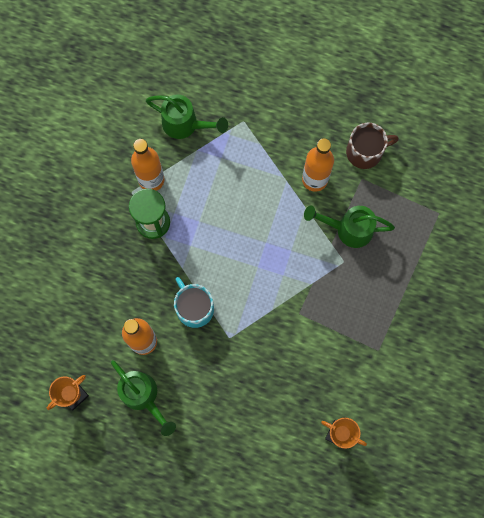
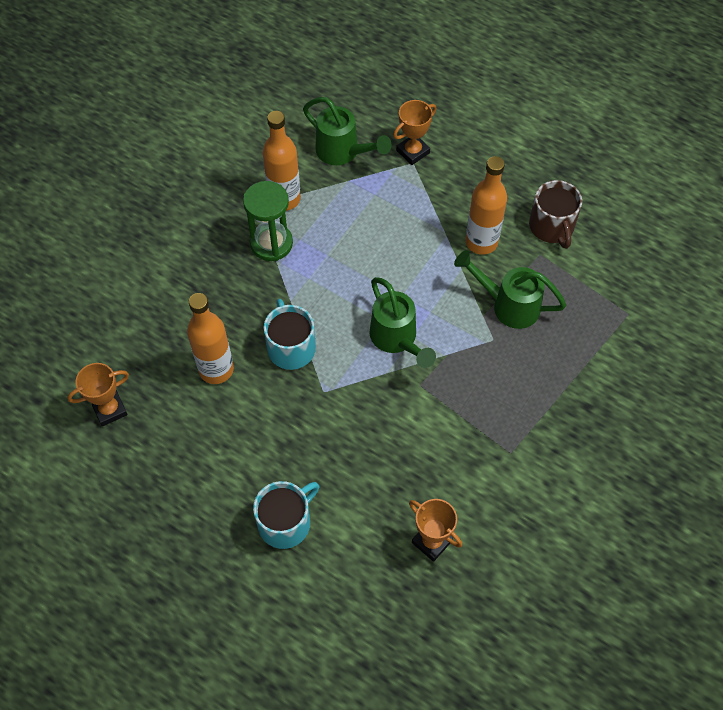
camera: 15 degrees right, 15 degrees down
(143, 397) = (194, 433): green watering can -> green watering can (397, 340)
(231, 448) = (285, 522): none -> turquoise mug
(240, 110) = (412, 152): none -> orange trophy
(365, 152) = (552, 227): brown mug -> brown mug turned 75 degrees clockwise

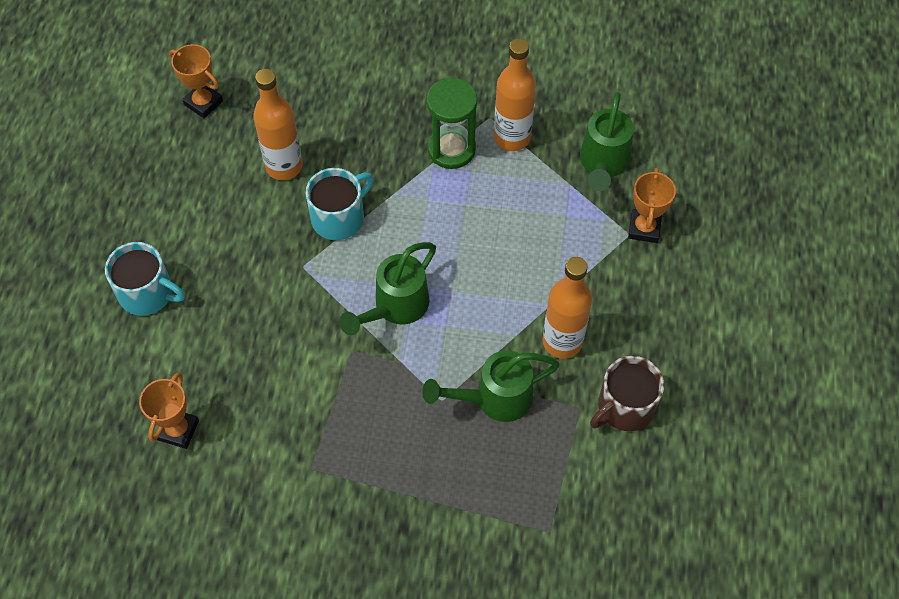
camera: 65 degrees right, 0 degrees up
(412, 152) = (644, 228): orange trophy -> orange trophy turned 75 degrees clockwise
(508, 305) = (493, 399): green watering can -> green watering can turned 105 degrees counterclockwise

